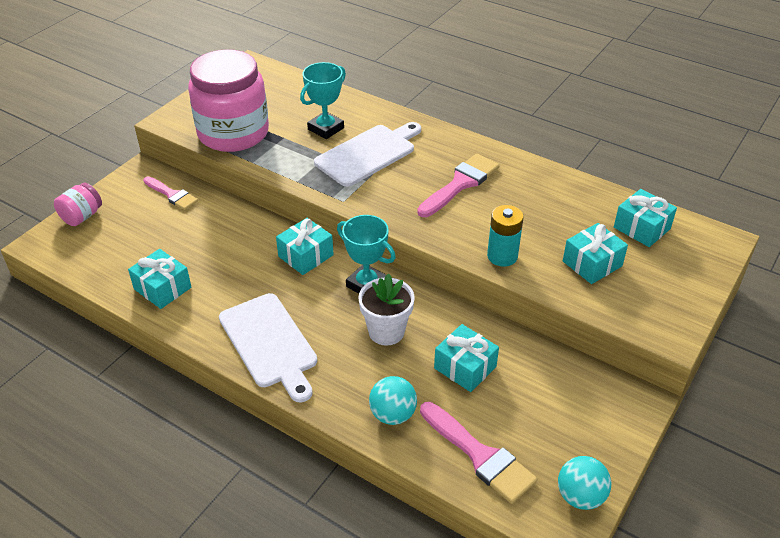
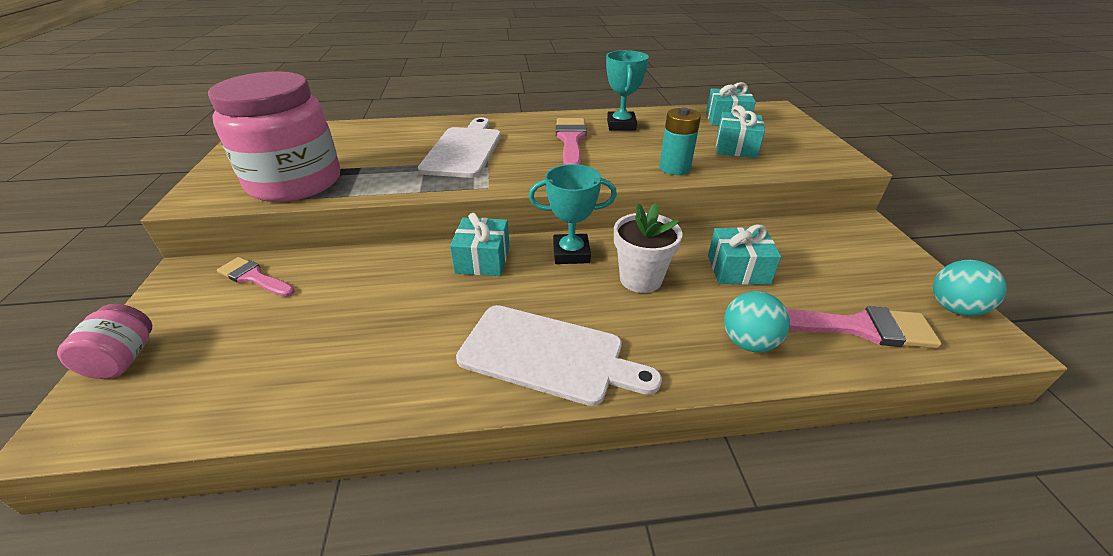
camera: 40 degrees left, 5 degrees down
(162, 288) = (343, 375): turquoise gift -> none
(172, 195) = (254, 278): pink brush -> pink brush turned 150 degrees counterclockwise
(326, 129) = (398, 148): turquoise trophy -> turquoise trophy (621, 125)

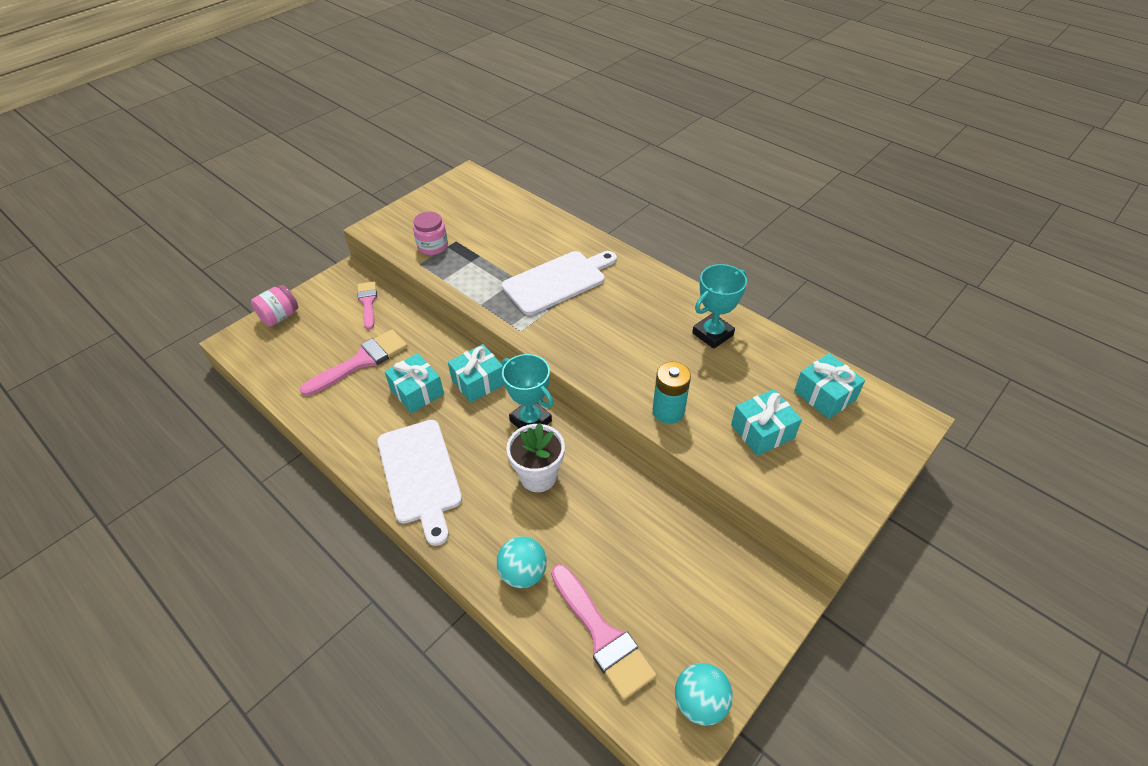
camera: 50 degrees right, 10 degrees up
(295, 182) = (433, 246): pink jar -> pink jar, size x0.44
(571, 141) = (643, 324): pink brush -> pink brush (361, 361)
(738, 269) = (609, 528): turquoise gift -> turquoise gift (417, 392)

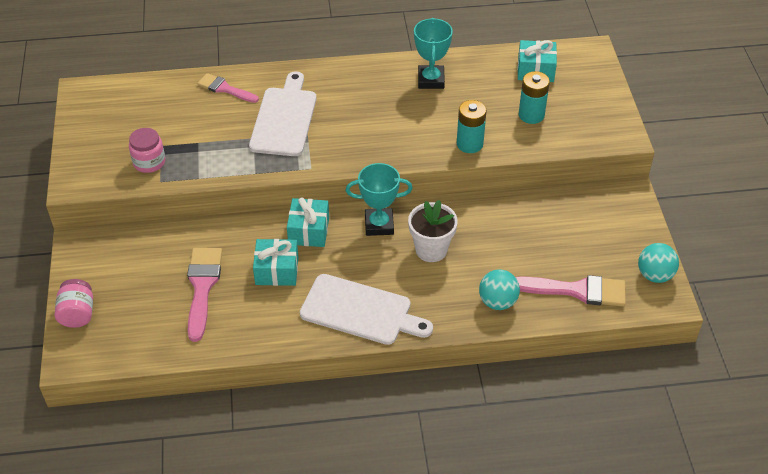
camera: 50 degrees left, 0 degrees up
(368, 302) = (135, 248): pink brush -> pink brush (225, 89)
(762, 431) = (531, 115): turquoise gift -> turquoise battery

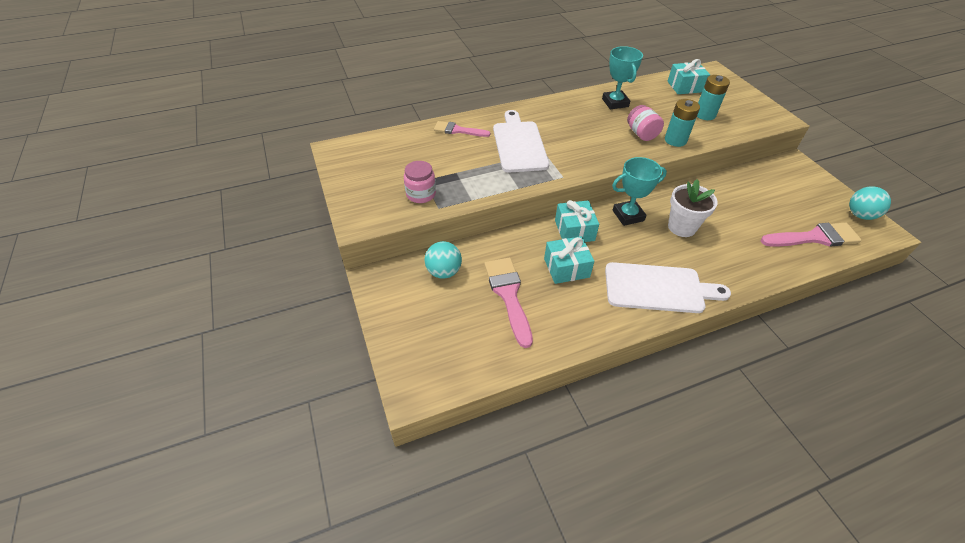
camera: 15 degrees left, 0 degrees up
(77, 314) = (401, 344): pink jar -> pink jar (641, 134)
(497, 302) = (762, 258): turquoise ball -> turquoise ball (444, 272)

